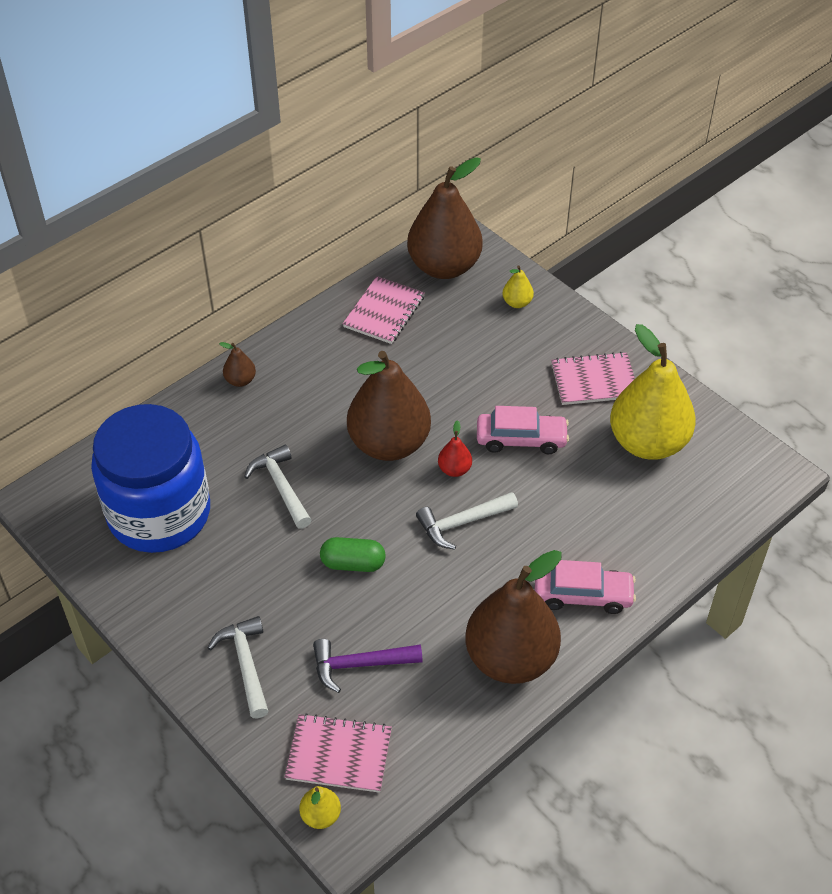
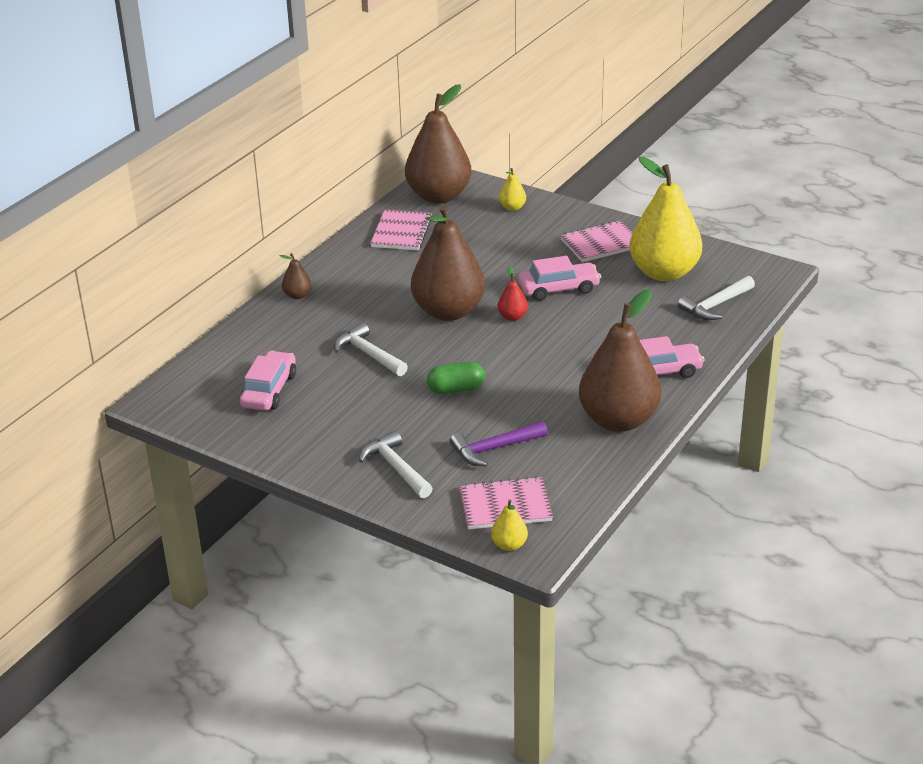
camera: 15 degrees left, 15 degrees down
(159, 514) = (269, 390): blue jar -> pink car
(462, 523) = (536, 347): white hammer -> white hammer (715, 305)

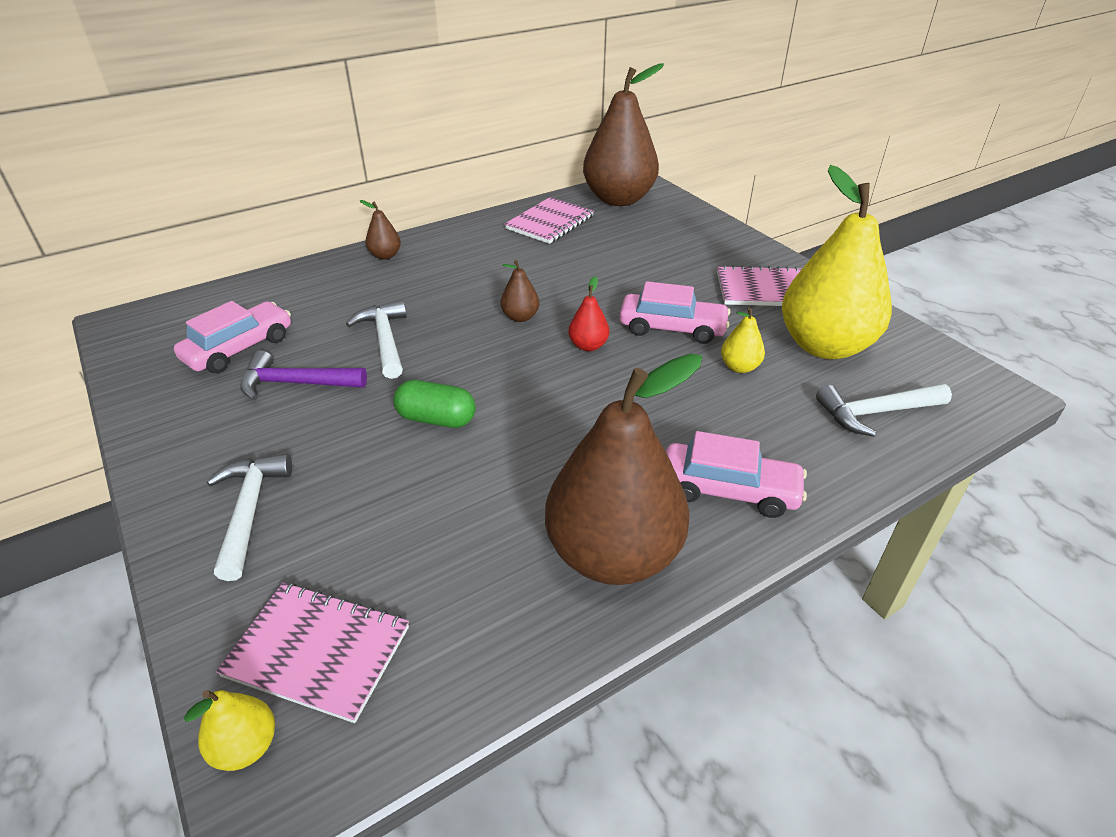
camera: 25 degrees right, 5 degrees up
(448, 311) = (520, 317): brown pear -> brown pear, size x0.41
(494, 449) = (399, 532): purple hammer -> purple hammer (296, 383)
(512, 208) = (687, 227): yellow pear -> yellow pear (739, 367)

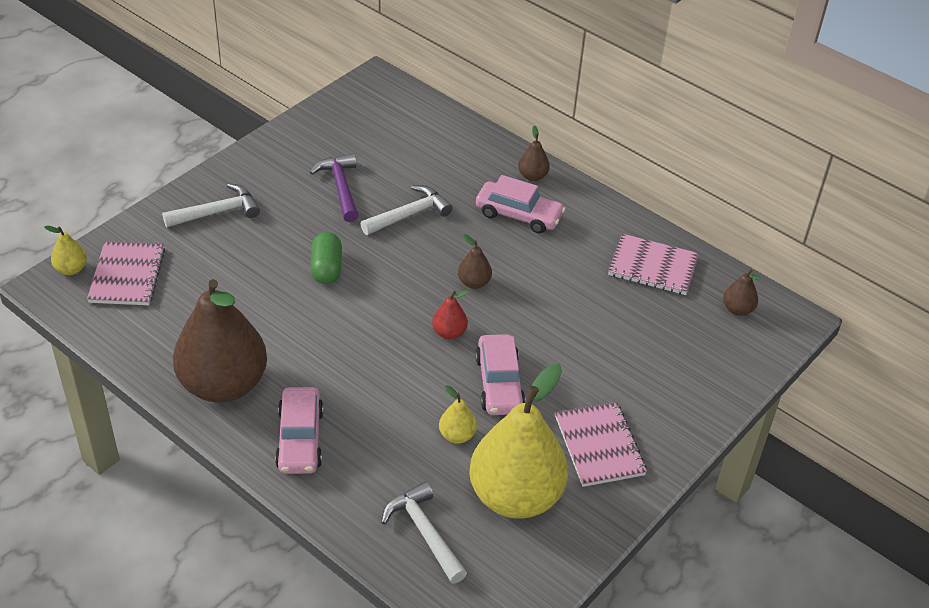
camera: 70 degrees right, 5 degrees up
(239, 348) = (369, 146): pink car -> pink car (519, 215)
(619, 199) = (737, 309): brown pear -> brown pear, size x0.41

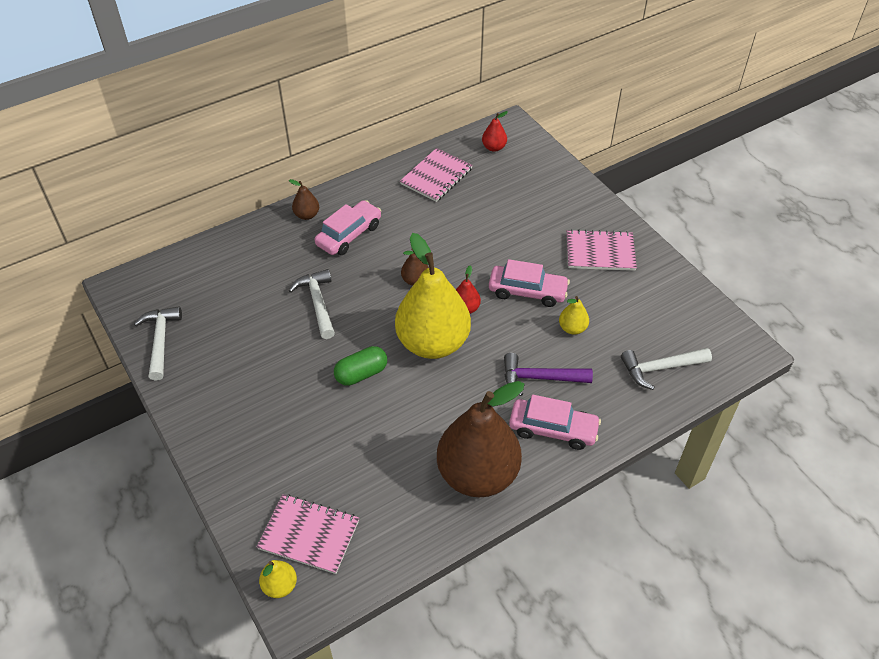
camera: 70 degrees left, 5 degrees up
(217, 212) = (250, 445): white hammer -> white hammer (160, 341)
(326, 268) = (361, 374): green capsule -> green capsule turned 45 degrees counterclockwise
(340, 187) = (260, 343): purple hammer -> purple hammer (540, 378)
(515, 496) = (636, 308): yellow pear -> yellow pear (433, 343)
(737, 309) = (494, 147): brown pear -> red pear

